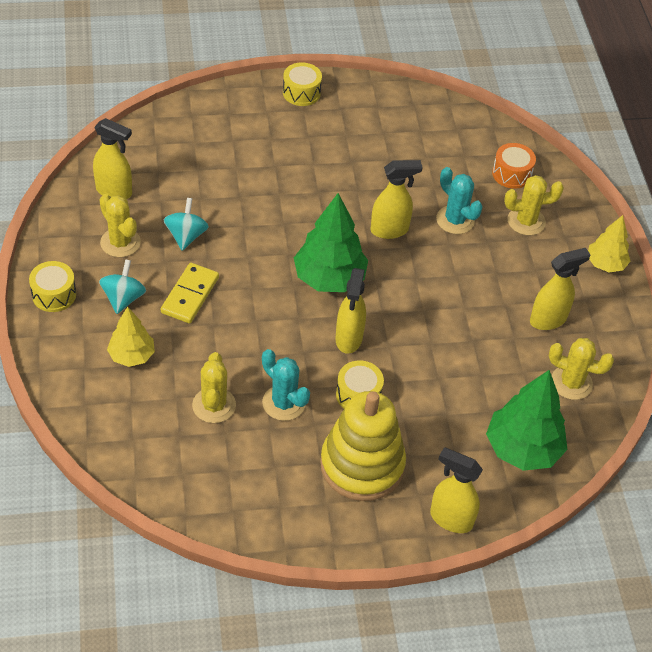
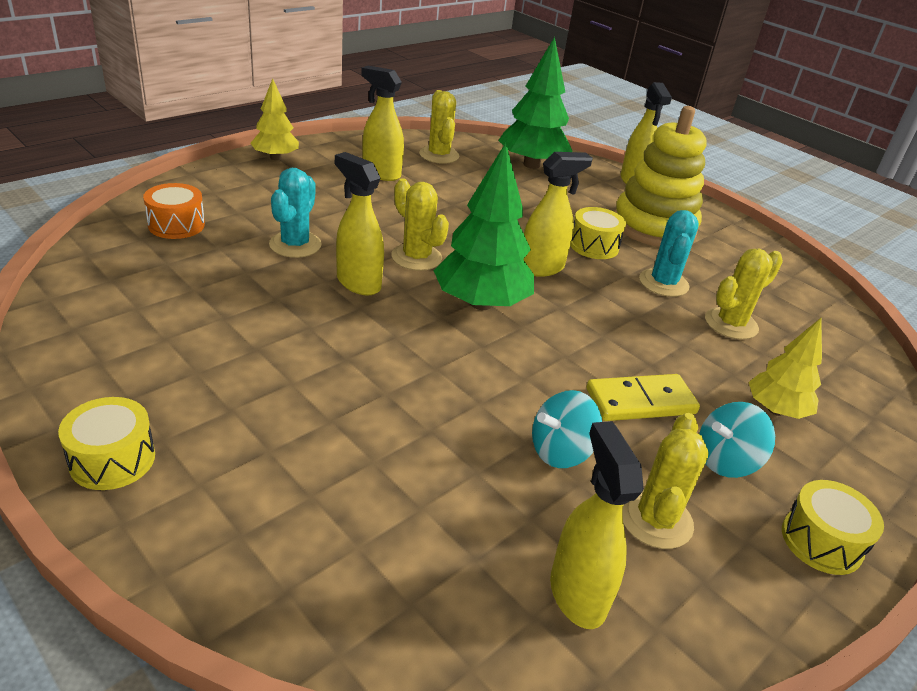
camera: 125 degrees left, 15 degrees down
(526, 221) = (253, 204): yellow cactus -> yellow cactus (416, 257)

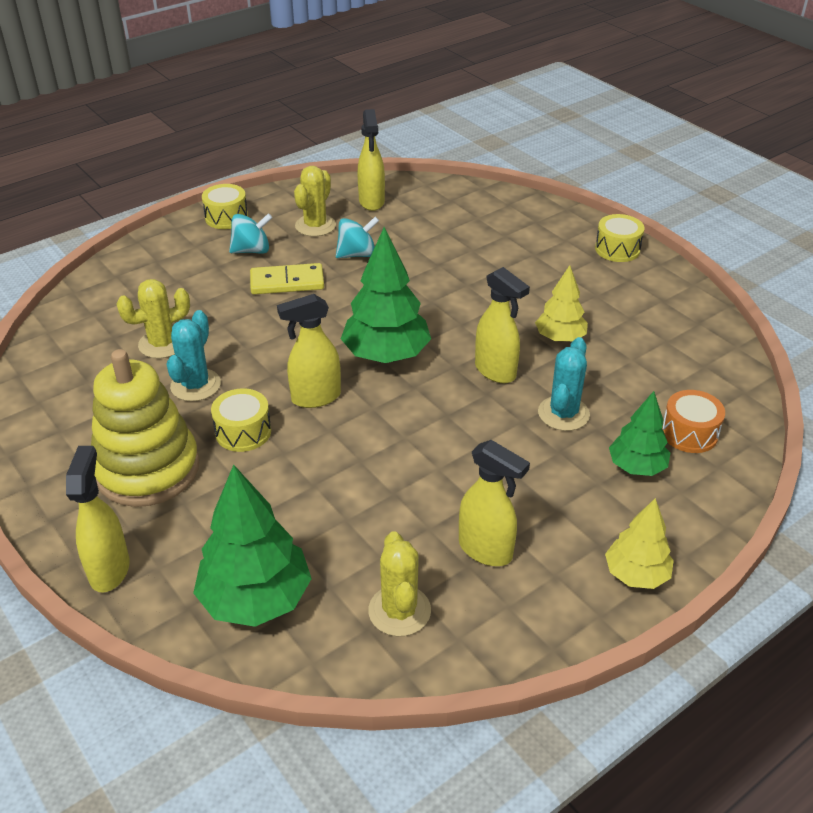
camera: 170 degrees left, 5 degrees up
(243, 207) = (636, 467): none -> green tree
(416, 257) = (441, 404): yellow cactus -> none
(776, 410) = (188, 278): yellow tree -> yellow tree (560, 338)

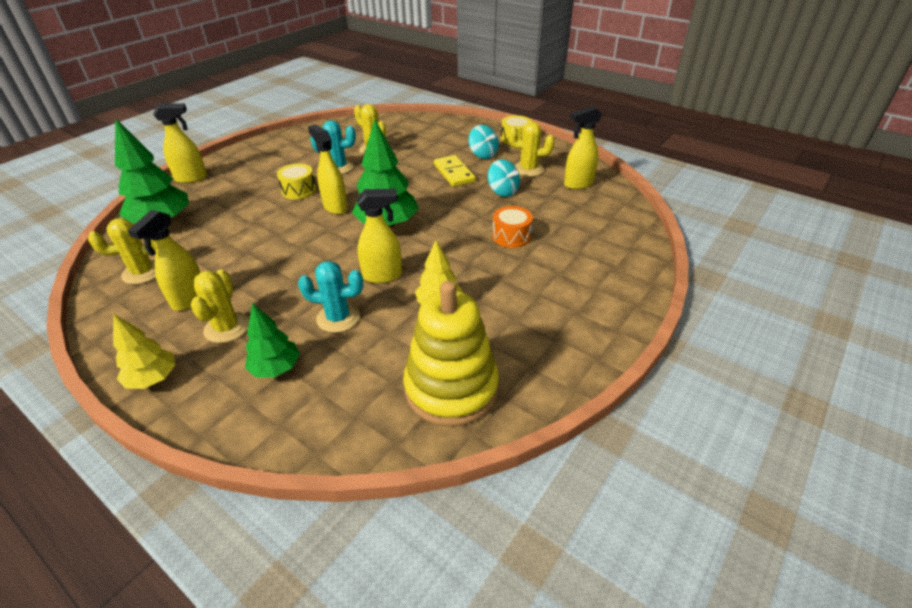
camera: 75 degrees right, 0 degrees up
(147, 469) = (265, 170): yellow stacking toy -> yellow stacking toy (451, 388)
(495, 371) = (383, 275): yellow spray bottle -> yellow spray bottle turned 135 degrees counterclockwise
(557, 509) = (227, 328): none -> yellow cactus
(617, 249) = (603, 324): yellow drum -> none
(689, 433) = (324, 401): orange drum -> orange drum (511, 236)

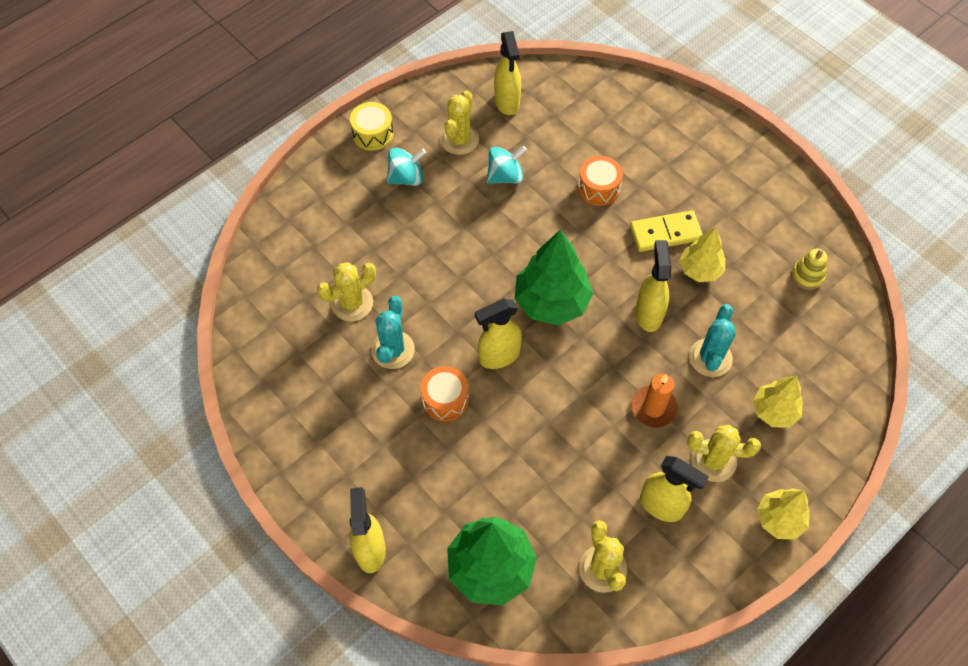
camera: 80 degrees left, 20 degrees up
(276, 368) = (774, 411): green tree -> yellow tree
(285, 286) = (653, 408): none -> orange candle
(299, 190) = (445, 399): yellow drum -> orange drum
(451, 388) = (807, 276): yellow stacking toy -> yellow stacking toy, size x0.41
(454, 173) = (447, 217): yellow domino -> yellow domino (665, 233)

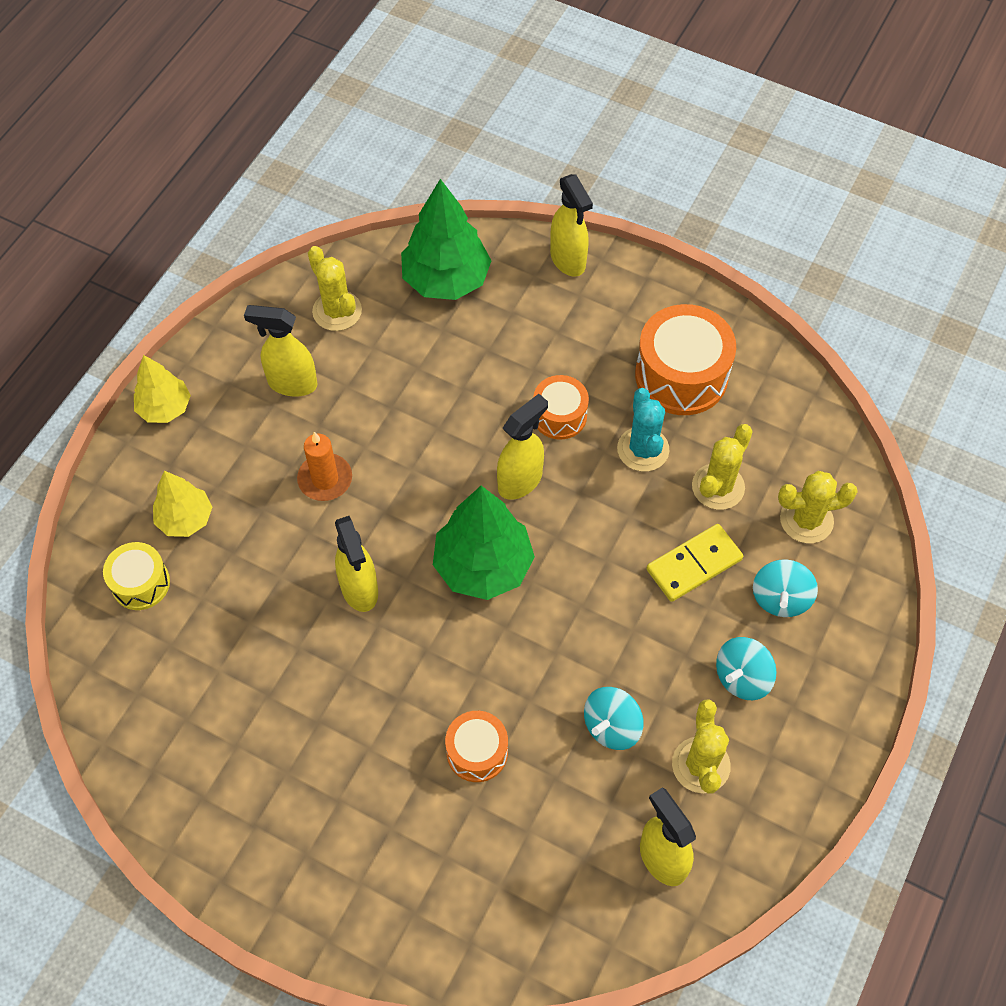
camera: 160 degrees right, 0 degrees up
(330, 401) = (681, 375): none -> orange drum
(353, 215) = (780, 598): none -> turquoise spinning top
(373, 134) = (824, 731): yellow drum -> yellow drum (140, 583)
(665, 233) = (366, 711): yellow domino -> yellow domino (694, 564)
(700, 270) = (308, 672): yellow tree -> none
(710, 358) = (271, 558): turquoise cactus -> none
(713, 460) = (245, 444): yellow cactus -> yellow cactus (806, 520)
(807, 276) = (164, 710): yellow stacking toy -> none

